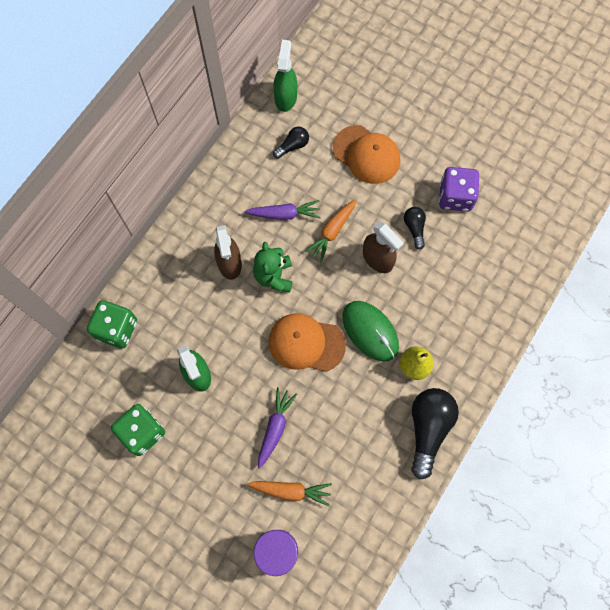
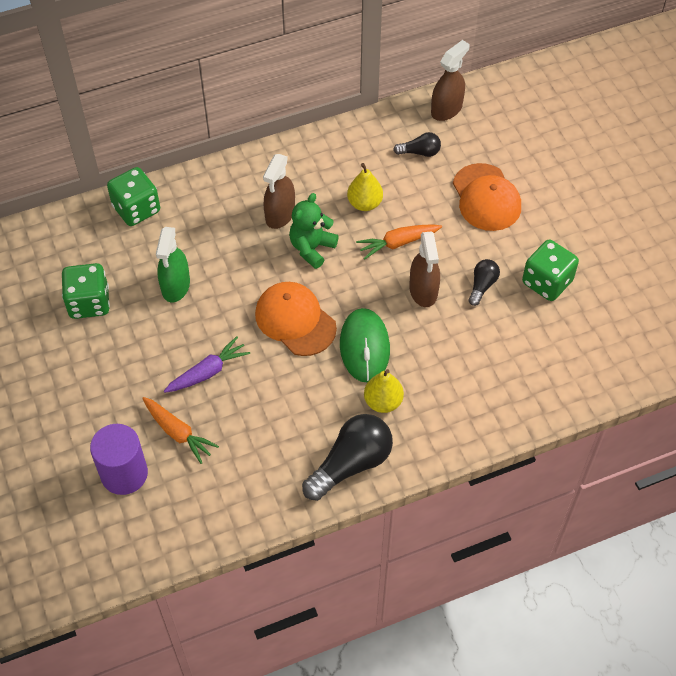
camera: 35 degrees right, 15 degrees down
(284, 214) = (364, 203): purple carrot -> yellow pear
(285, 97) = (446, 109): green spray bottle -> brown spray bottle
(455, 197) = (547, 282): purple dice -> green dice

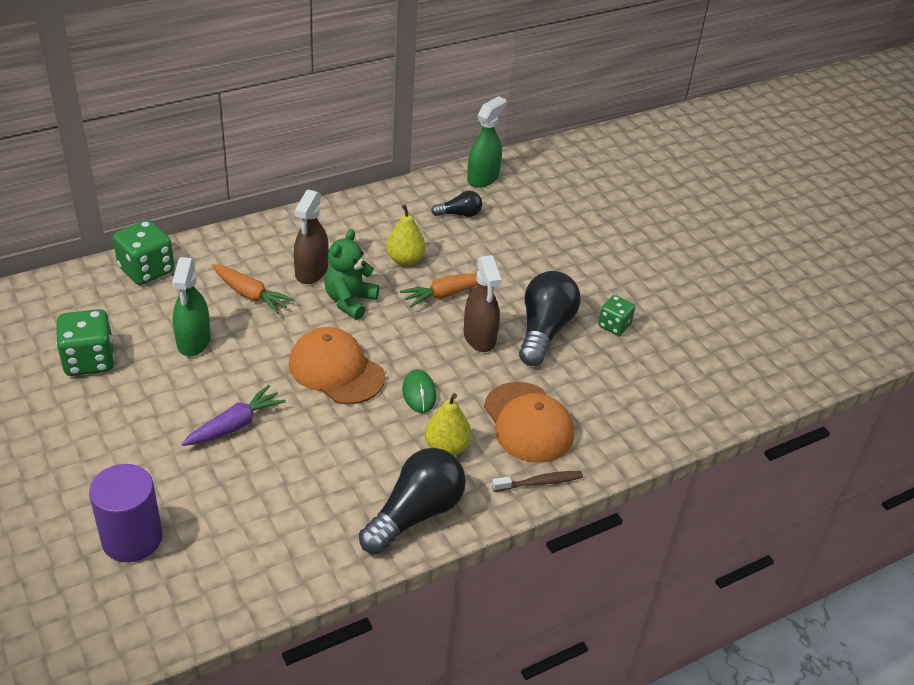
camera: 10 degrees left, 15 degrees down
(178, 433) = (200, 490): orange carrot -> orange carrot (250, 295)
(364, 347) = (419, 393): green mouse -> green mouse, size x0.57
(446, 109) = (483, 178): brown spray bottle -> green spray bottle
(458, 440) = (540, 482): none -> brown toothbrush
(482, 286) = (544, 331): black light bulb -> black light bulb, size x1.93
(486, 198) = (536, 252): orange cap -> orange cap (528, 423)
(547, 282) = (614, 325): green dice -> green dice, size x0.61

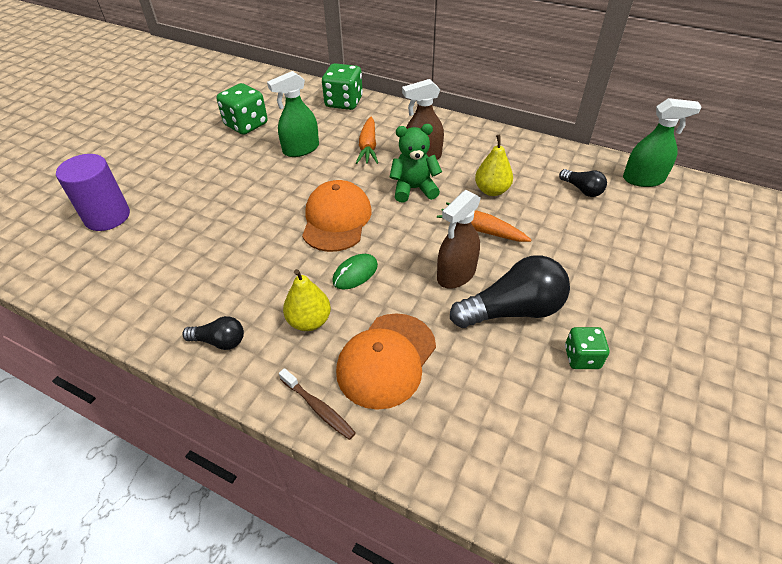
camera: 60 degrees right, 5 degrees up
(235, 425) = (240, 204): purple carrot -> none
(415, 514) = (219, 341): black light bulb -> black light bulb, size x0.52

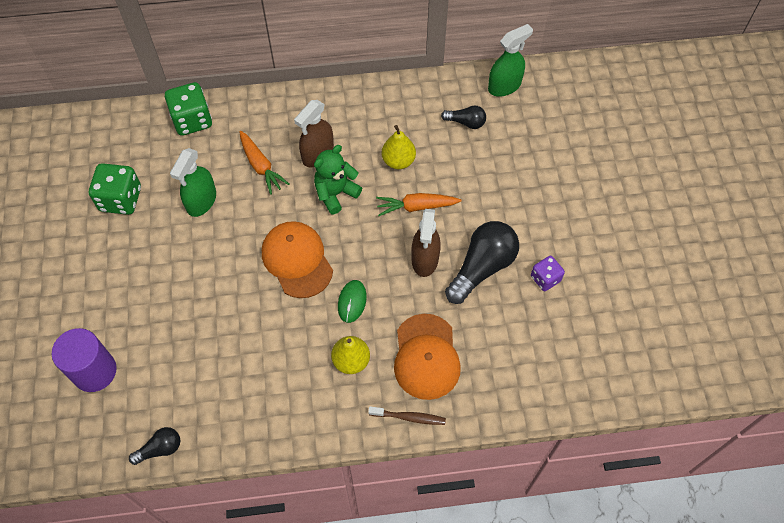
camera: 35 degrees left, 15 degrees up
(219, 341) = (301, 415): black light bulb -> black light bulb (160, 449)
(582, 357) = (545, 279): green dice -> purple dice

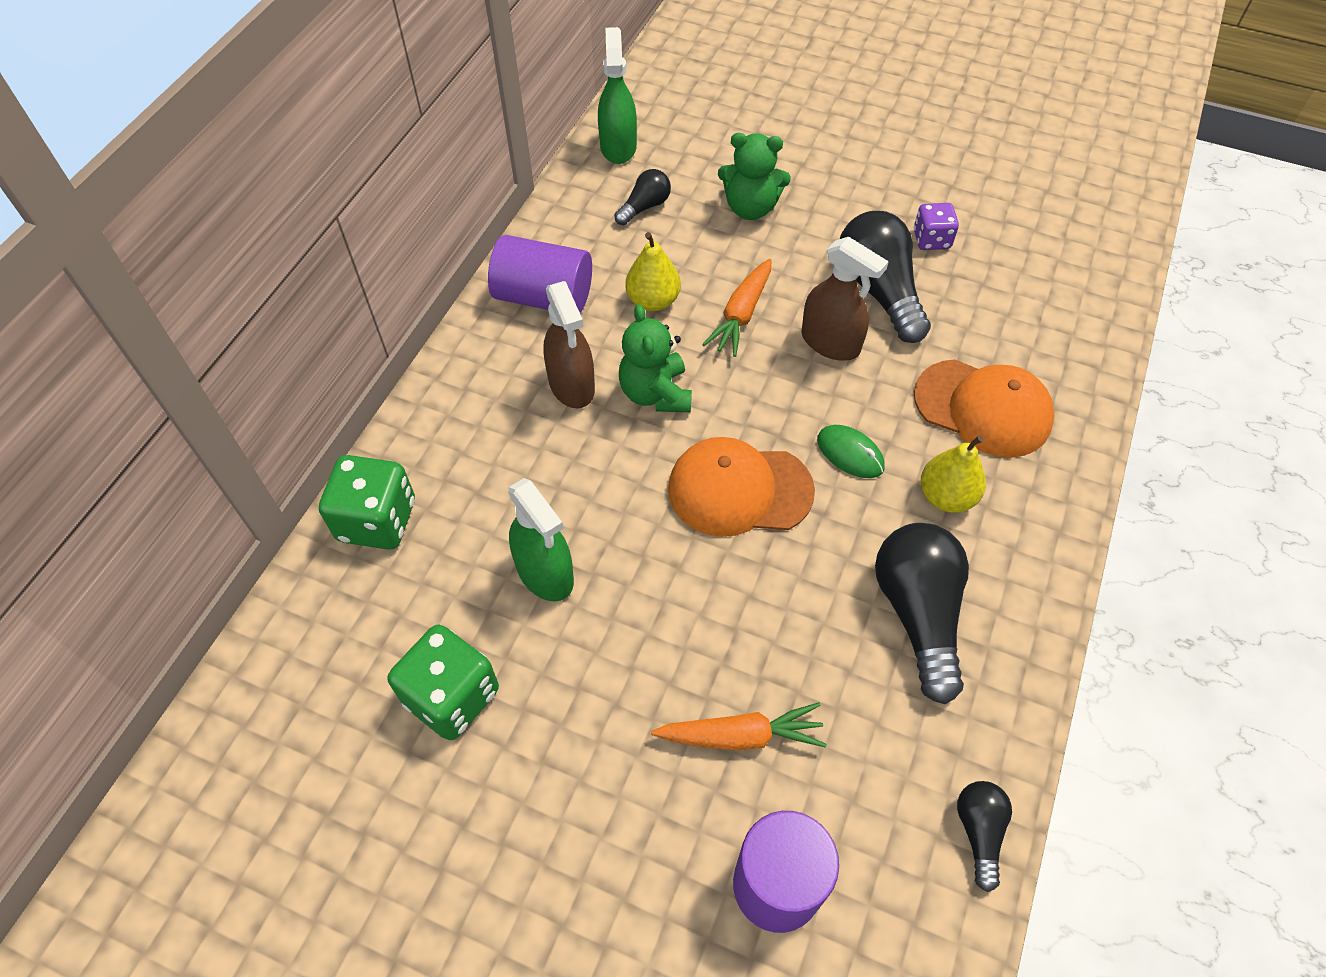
camera: 60 degrees left, 5 degrees down
(261, 166) = (539, 464): orange carrot -> orange carrot (741, 736)
(267, 375) = (918, 614): none -> black light bulb
(367, 111) = (544, 297): none -> purple cylinder
(409, 417) = (1067, 468): brown toothbrush -> none
(503, 173) = (750, 208): none -> green teddy bear

